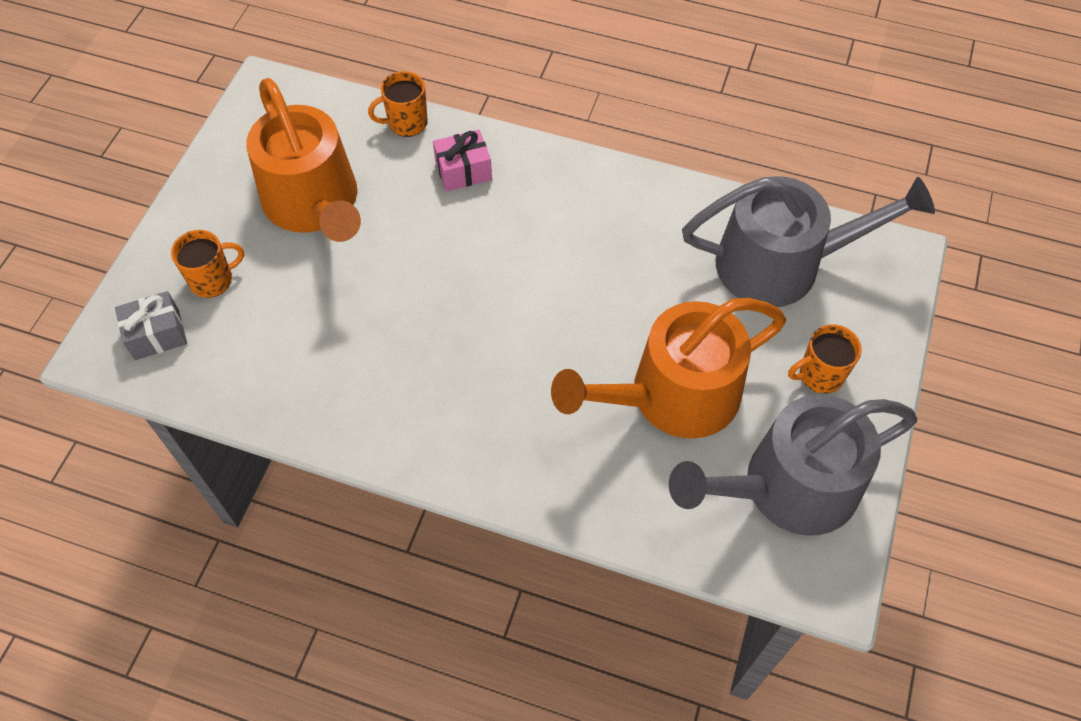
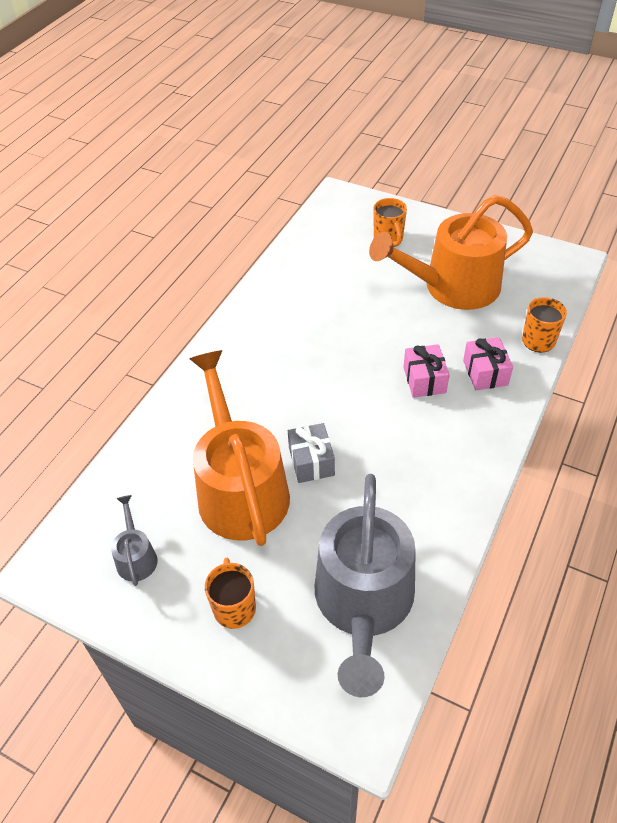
camera: 100 degrees right, 10 degrees down
(157, 334) = (348, 217): grey gift -> grey gift (311, 461)
(481, 227) = (424, 380): none -> pink gift
(789, 487) = (136, 557): grey watering can -> grey watering can, size x0.42

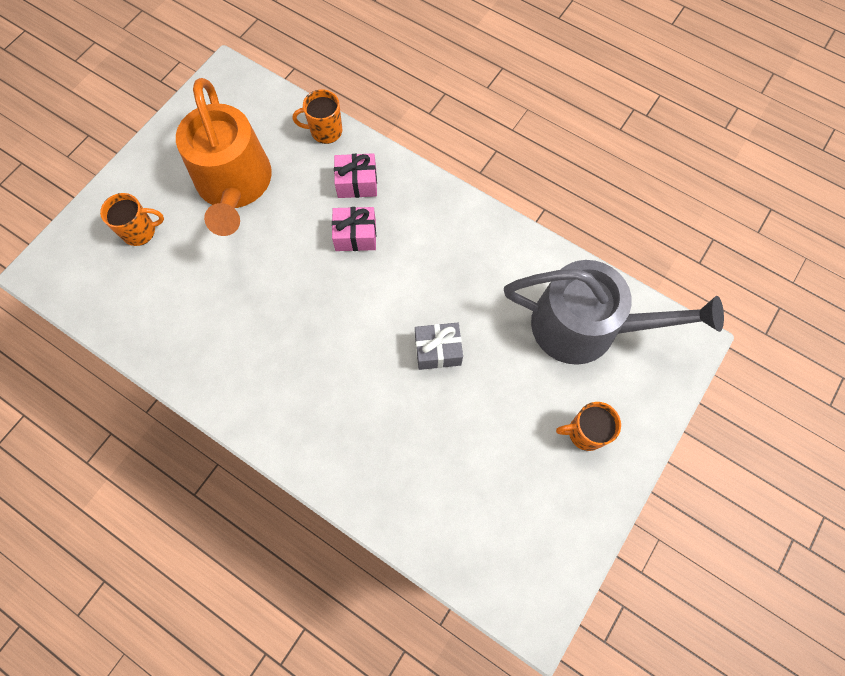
camera: 85 degrees left, 20 degrees up
(136, 557) = (528, 523): grey watering can -> none
(240, 489) = (461, 419): orange watering can -> none

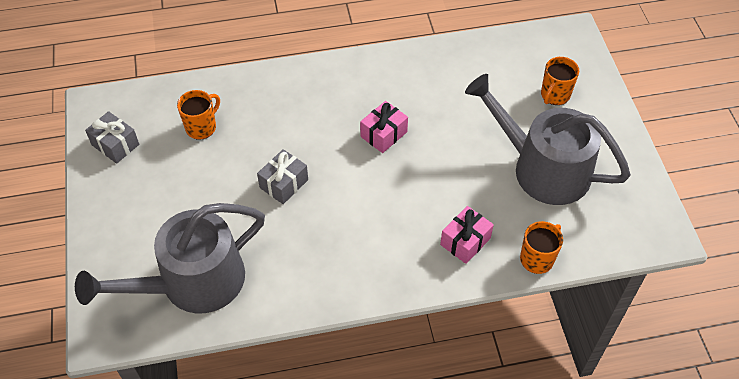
camera: 135 degrees right, 15 degrees down
(234, 184) = (543, 168): orange watering can -> grey watering can
(355, 235) = (421, 206): pink gift -> pink gift (383, 134)
(550, 537) = (115, 145): none -> grey gift
(585, 432) = (137, 214): orange mug -> orange mug (202, 127)

